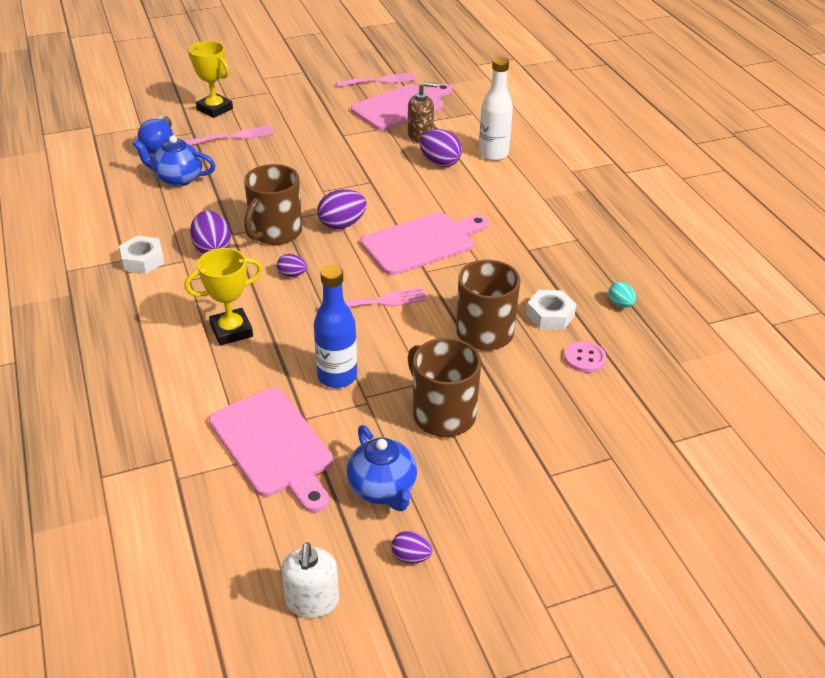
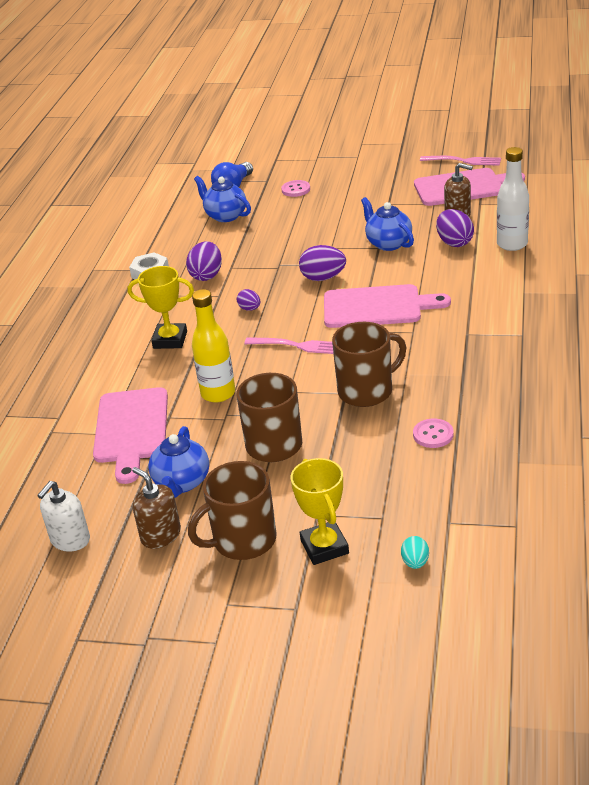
camera: 35 degrees right, 5 degrees down
(215, 109) = (300, 164): yellow trophy -> yellow trophy (324, 547)
(233, 137) = (296, 189): pink fork -> pink button
(275, 232) = (264, 273): brown mug -> brown mug (243, 540)
(337, 376) = (218, 393): blue bottle -> yellow bottle
(377, 175) = (388, 243): none -> blue teapot
(411, 557) = (161, 535): purple egg -> brown soap dispenser
(550, 315) = (435, 392): white nut -> none
(620, 304) = (510, 399): turquoise egg -> turquoise egg (415, 562)

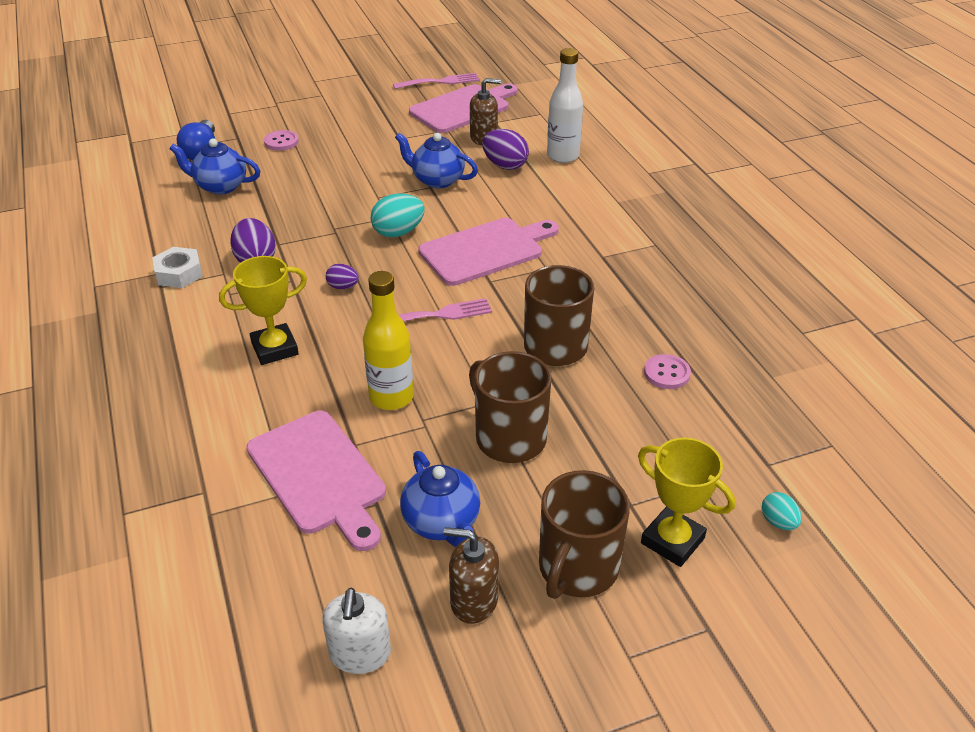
camera: 35 degrees left, 5 degrees up
(323, 278) = (398, 232): purple egg -> turquoise egg

